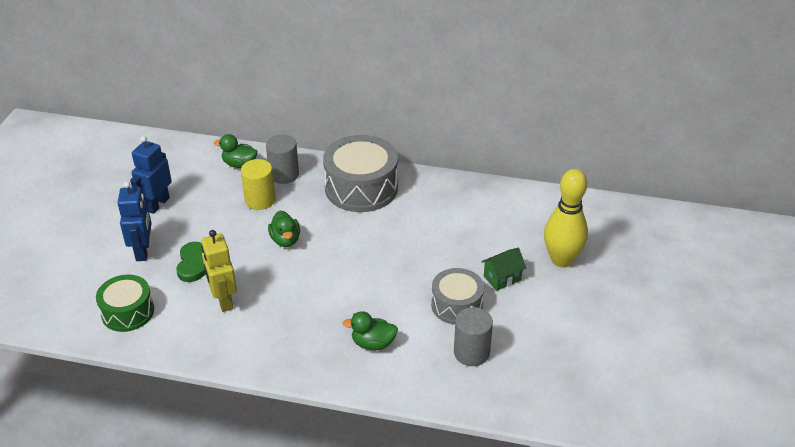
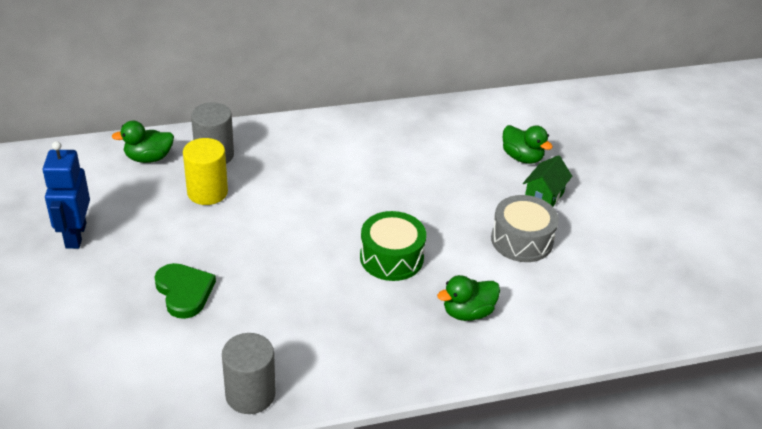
camera: 30 degrees left, 0 degrees up
(128, 312) = (137, 382): green drum -> green drum (391, 258)
(143, 251) = (100, 299): blue robot -> none
(223, 300) = (254, 324): yellow robot -> none
(285, 240) = (275, 229): green duck -> green duck (522, 157)
(361, 188) = (318, 145): grey drum -> none
(471, 352) = (577, 285): grey cylinder -> grey cylinder (250, 394)
(561, 260) = (585, 160): yellow bowling pin -> none

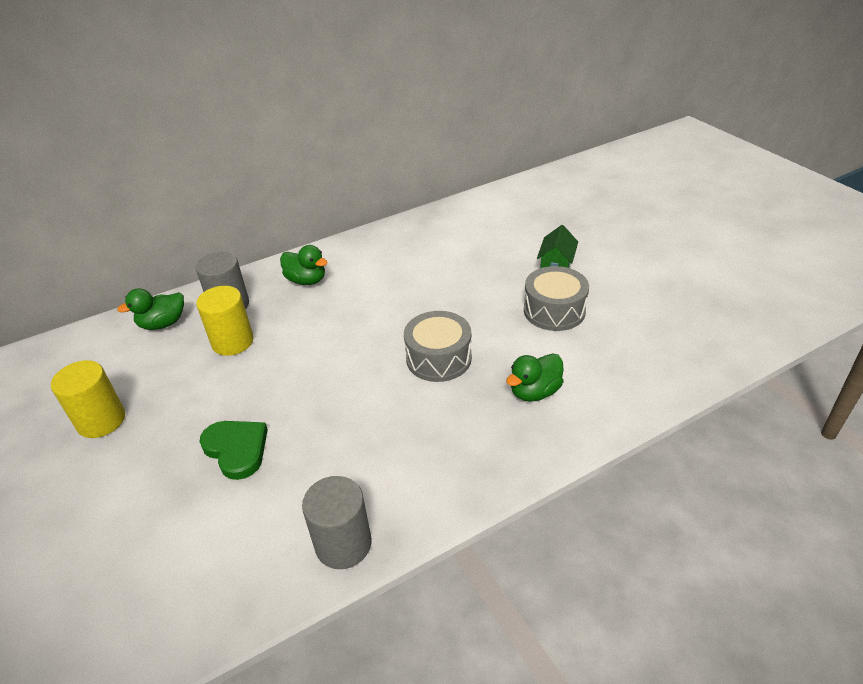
camera: 10 degrees left, 0 degrees up
(75, 235) = (101, 420): blue robot -> yellow cylinder
(391, 258) = (438, 358): green drum -> grey drum
(522, 157) = (521, 239): green duck -> green duck (306, 280)

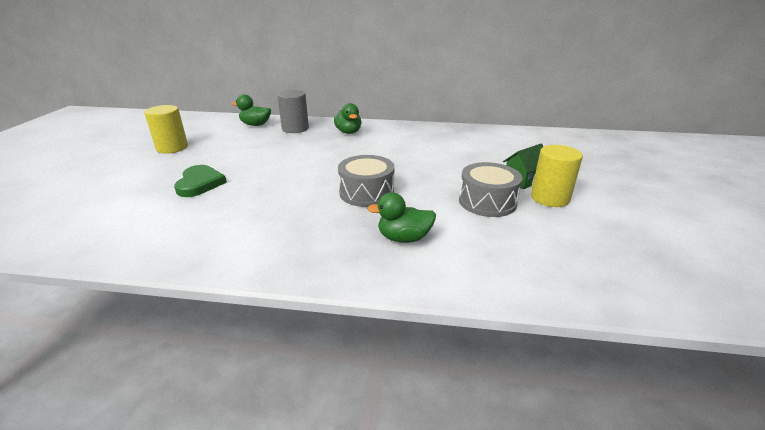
camera: 35 degrees right, 10 degrees down
(232, 342) = (272, 142): yellow cylinder -> yellow cylinder (550, 198)
(343, 544) = (169, 251): grey cylinder -> none

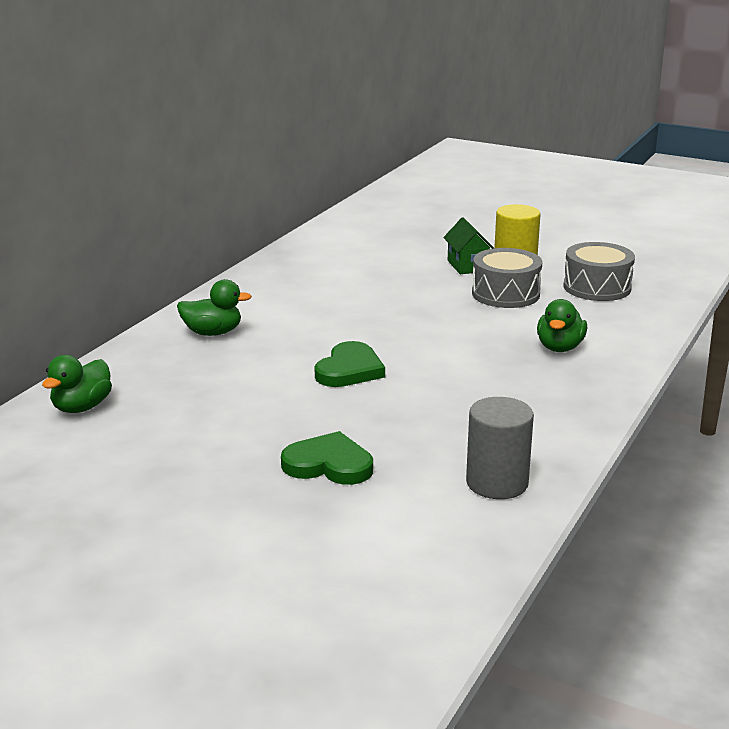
camera: 70 degrees left, 5 degrees down
(172, 148) = (130, 495): yellow cylinder -> none
(295, 128) = (147, 373): grey cylinder -> grey cylinder (497, 483)
(321, 170) = (349, 370): none -> green heart
(366, 193) = (442, 350): grey drum -> grey drum (597, 287)

